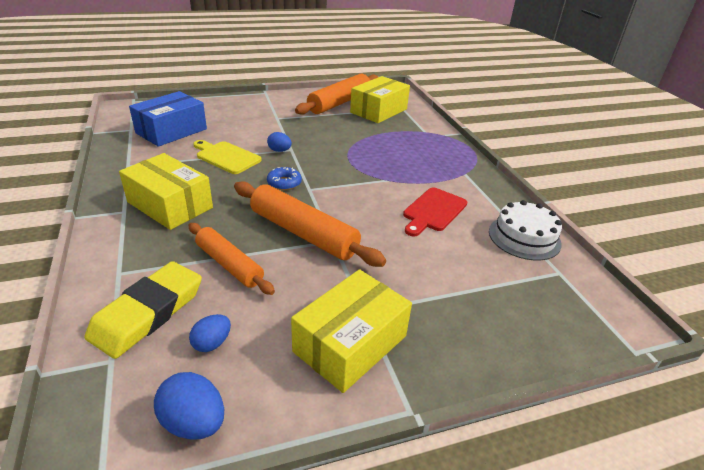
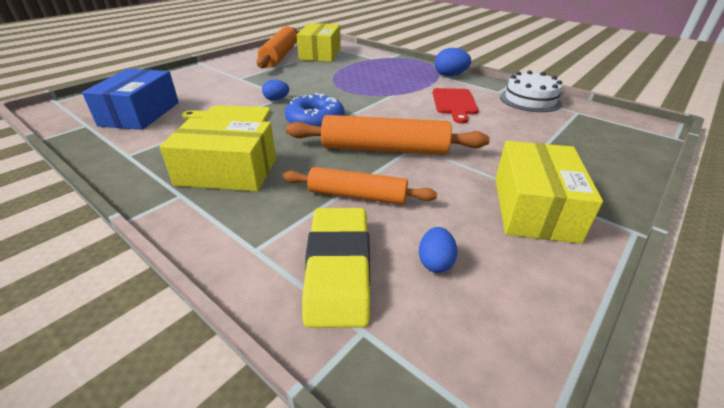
camera: 30 degrees left, 0 degrees up
(194, 422) = (518, 334): blue egg -> blue egg (450, 75)
(284, 183) = (315, 120): blue donut -> blue donut, size x1.64

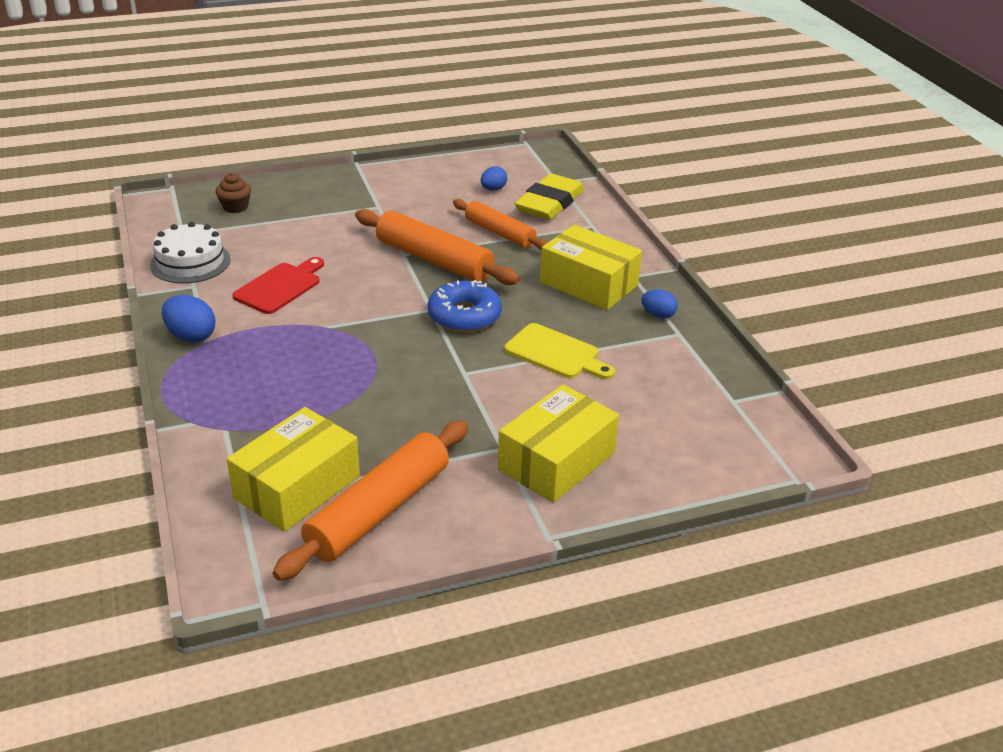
camera: 150 degrees left, 0 degrees up
(140, 114) = (667, 401): blue box -> none
(276, 99) = (481, 369): blue egg -> blue egg (658, 315)
(534, 208) = (392, 190): yellow box -> yellow box (556, 461)
(599, 139) = (235, 207): none -> brown cupcake

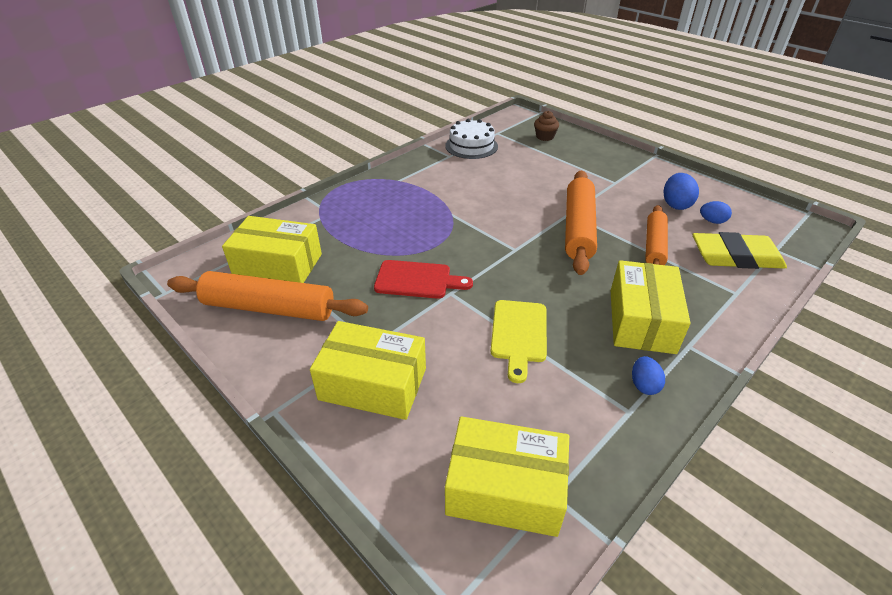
camera: 65 degrees right, 5 degrees up
(191, 336) = (399, 174): blue egg -> blue egg (676, 204)
(280, 287) = (478, 182): red cutting board -> red cutting board (417, 280)
(464, 316) = (522, 267): blue donut -> none
(714, 422) = (505, 488): none -> yellow box

